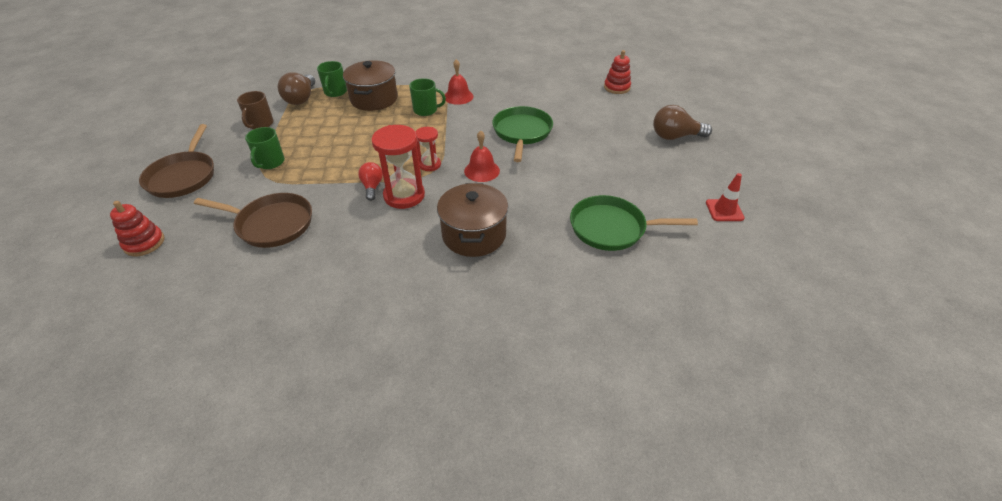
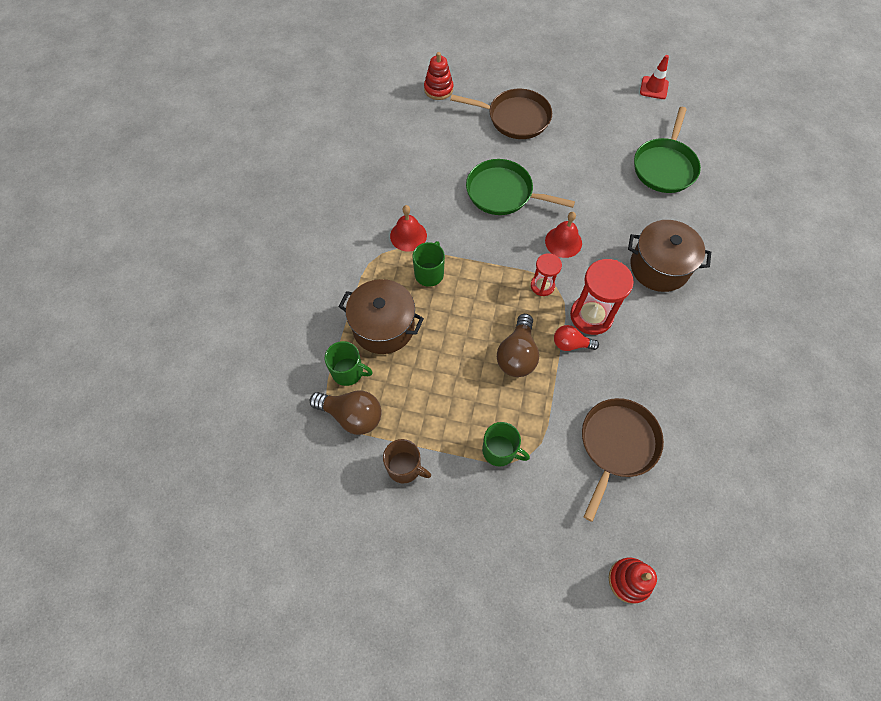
camera: 75 degrees left, 20 degrees up
(183, 176) = (507, 555): brown pan -> brown pan (515, 118)
(675, 136) = (542, 78): brown light bulb -> brown light bulb (517, 355)

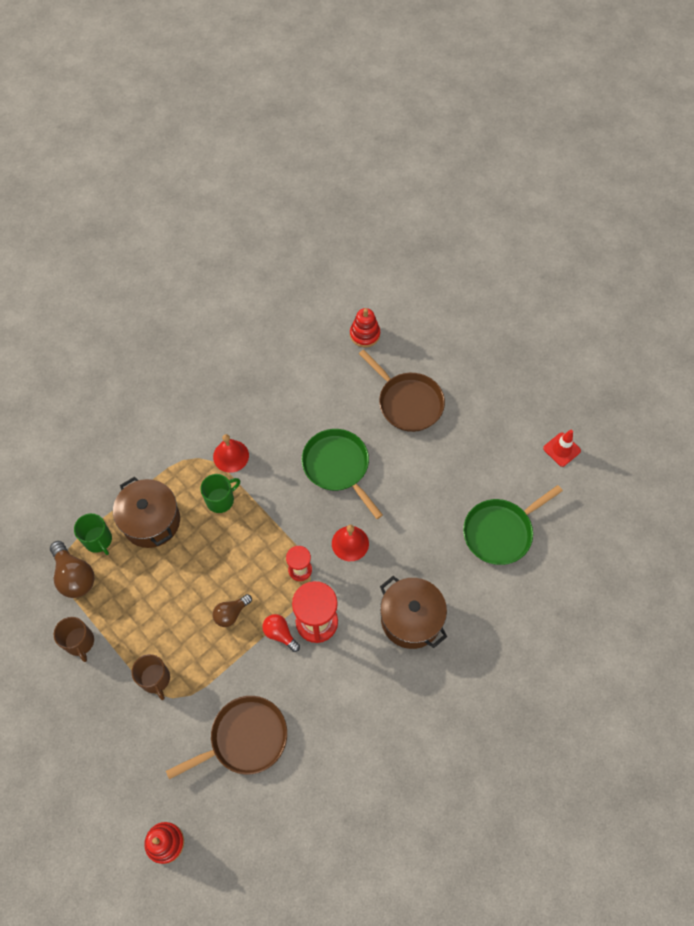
camera: 35 degrees right, 0 degrees up
(500, 451) = (155, 679): green mug -> brown mug
(517, 355) = (231, 613): brown light bulb -> brown light bulb, size x0.63

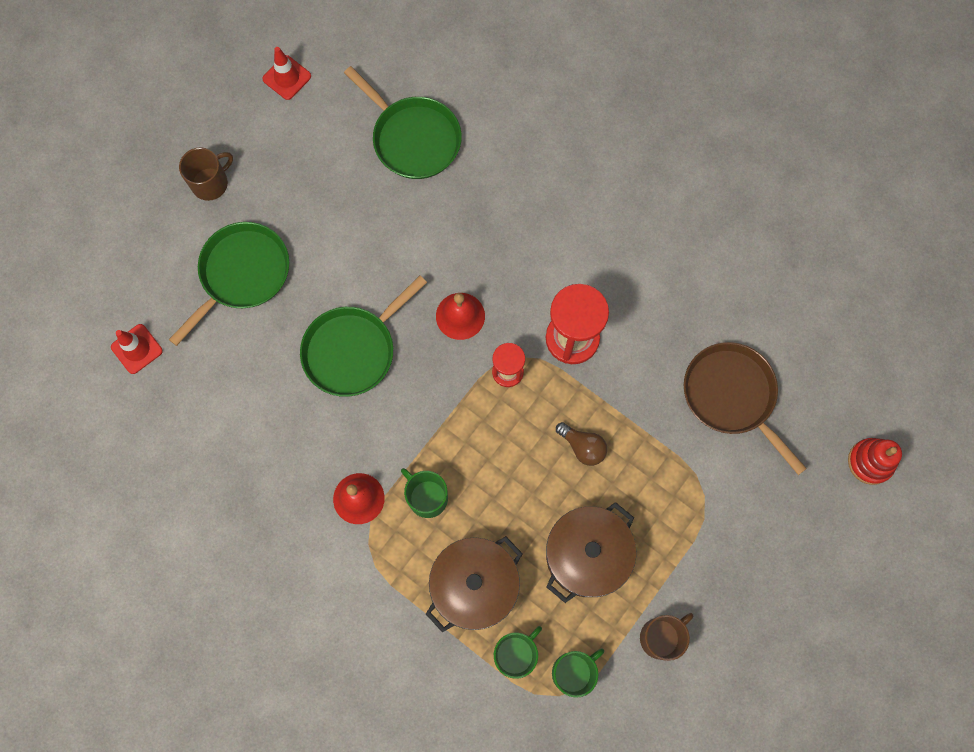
camera: 100 degrees left, 10 degrees up
(74, 576) = (573, 672): brown light bulb -> green mug
(155, 679) = (686, 523): brown mug -> brown mug (210, 183)
(280, 634) = (596, 380): red light bulb -> none
(364, 334) = (137, 349): red stacking toy -> red traffic cone
(408, 402) = (242, 274): brown pan -> green pan
(411, 619) = (546, 228): brown pot -> brown pot (586, 555)

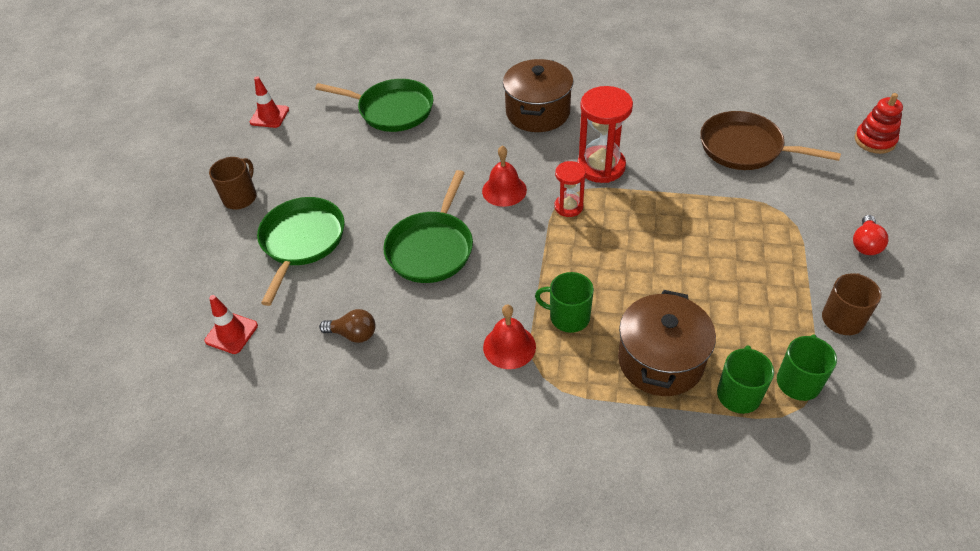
camera: 25 degrees left, 25 degrees down
(583, 447) = (666, 225): brown light bulb -> brown light bulb (353, 334)
(586, 555) = (732, 292): brown pot -> brown pot (538, 112)
(749, 575) = (865, 244): none -> red light bulb

